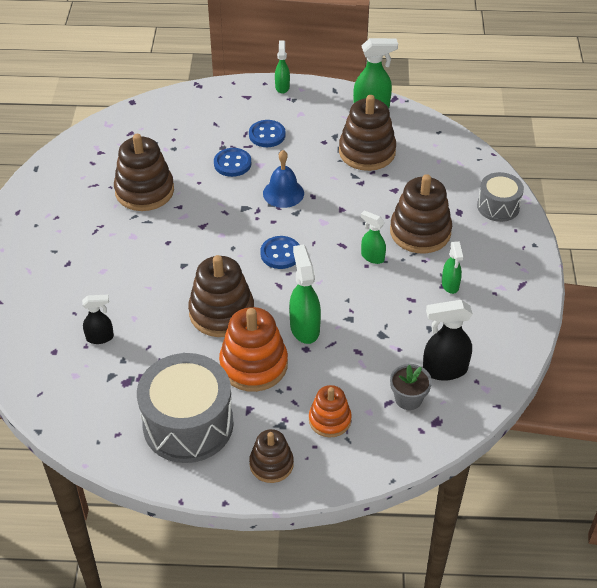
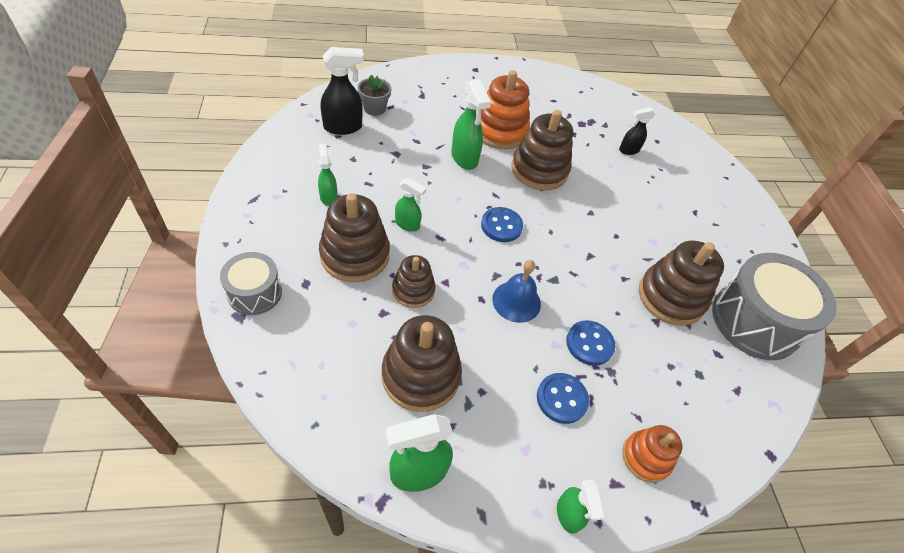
camera: 165 degrees right, 5 degrees up
(188, 424) = (535, 95): grey drum -> grey drum (755, 321)
(271, 464) = (471, 74): brown stacking toy -> brown stacking toy (413, 290)
(329, 420) = (434, 97): orange stacking toy -> orange stacking toy (646, 457)

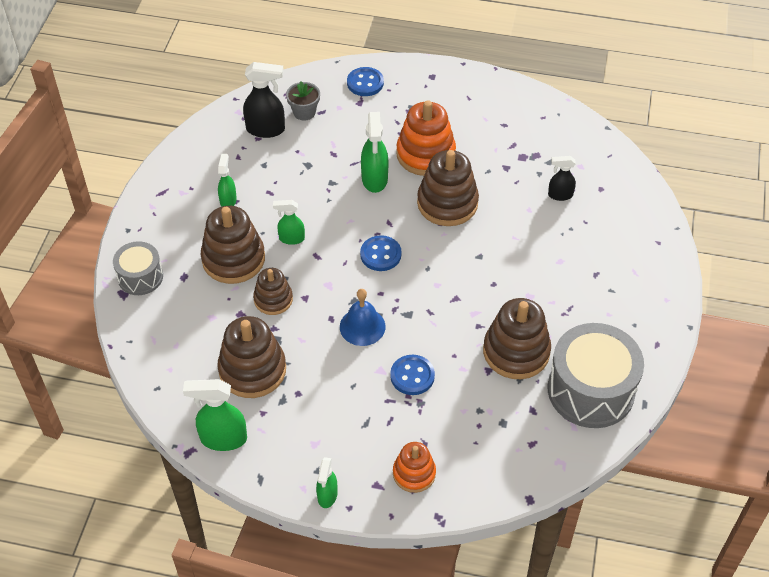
camera: 25 degrees right, 0 degrees up
(407, 224) = (291, 238): green spray bottle -> green spray bottle turned 135 degrees clockwise
(561, 399) = (364, 414): blue button -> blue button (365, 83)

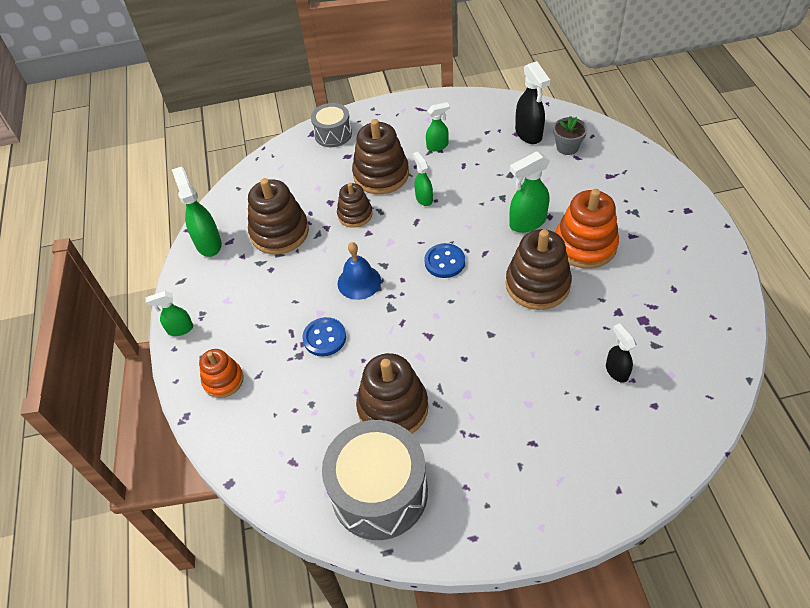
camera: 70 degrees right, 0 degrees up
(365, 83) = (636, 169): blue button -> none

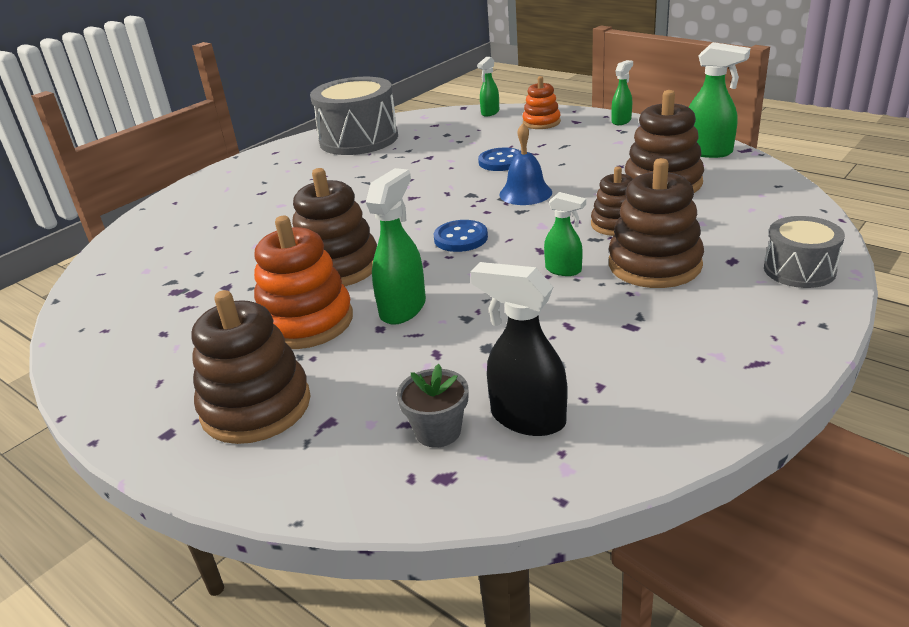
camera: 140 degrees right, 20 degrees down
(393, 408) = (393, 162): brown stacking toy -> brown stacking toy (256, 407)
(437, 146) = (640, 328): green spray bottle -> green spray bottle (490, 113)
(616, 371) = (207, 250): black spray bottle -> none

